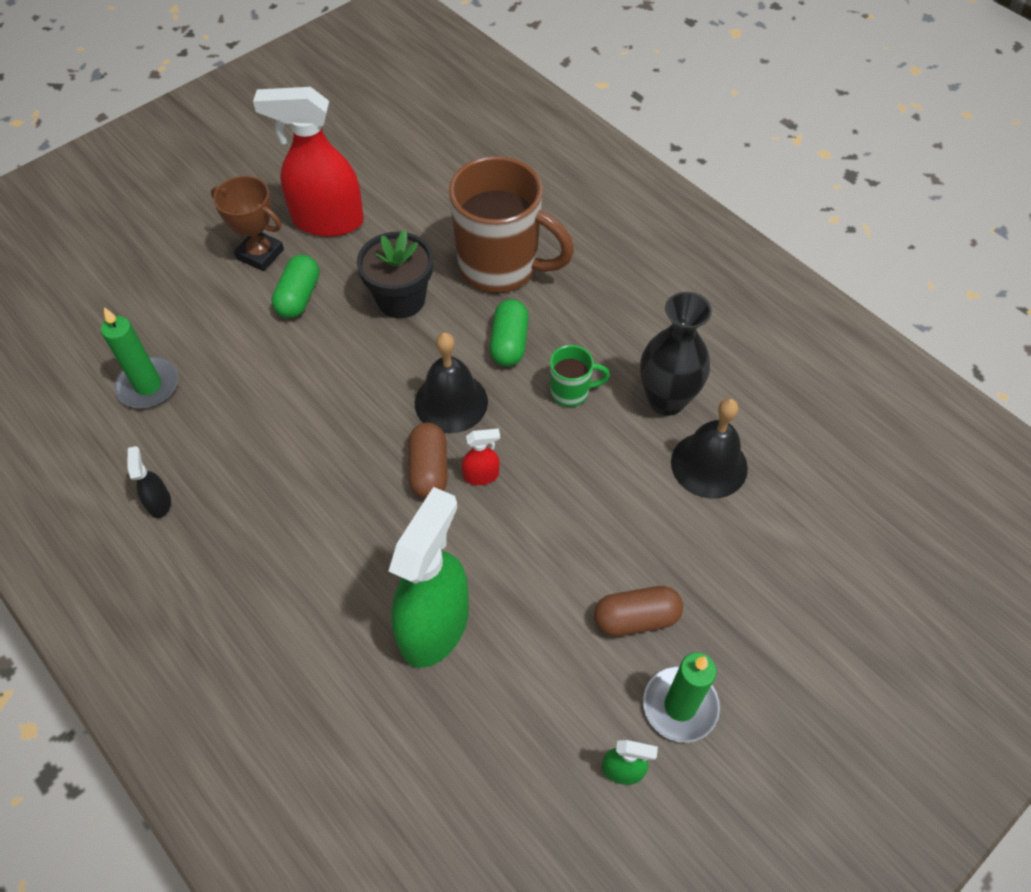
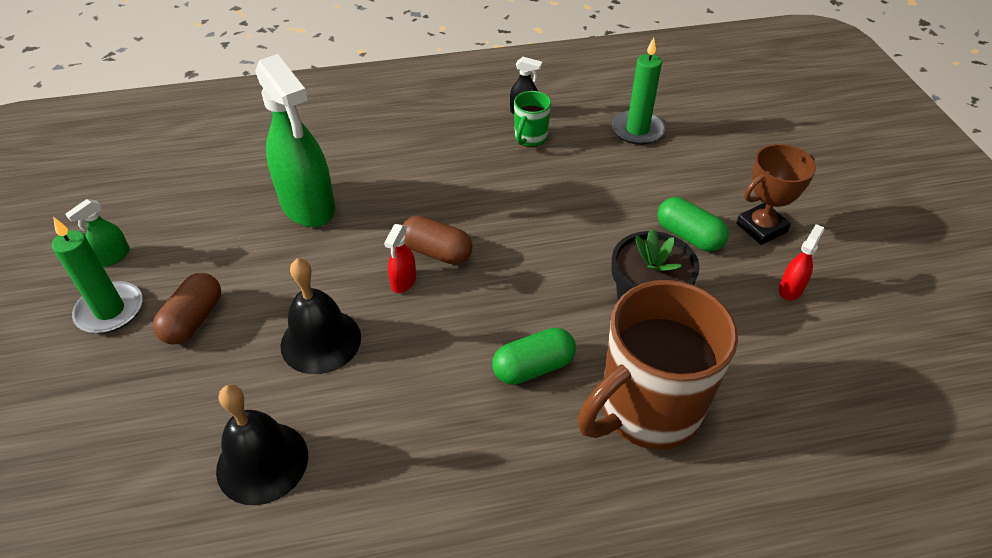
camera: 120 degrees right, 10 degrees down
(327, 221) = (790, 289): red spray bottle -> red spray bottle, size x0.42
(451, 402) = (494, 293): black bell -> black bell (321, 341)
(509, 343) = (533, 367): green capsule -> green capsule turned 60 degrees counterclockwise
(571, 392) = (437, 389): green mug -> green mug (530, 138)
(666, 400) = (362, 470): black vase -> none

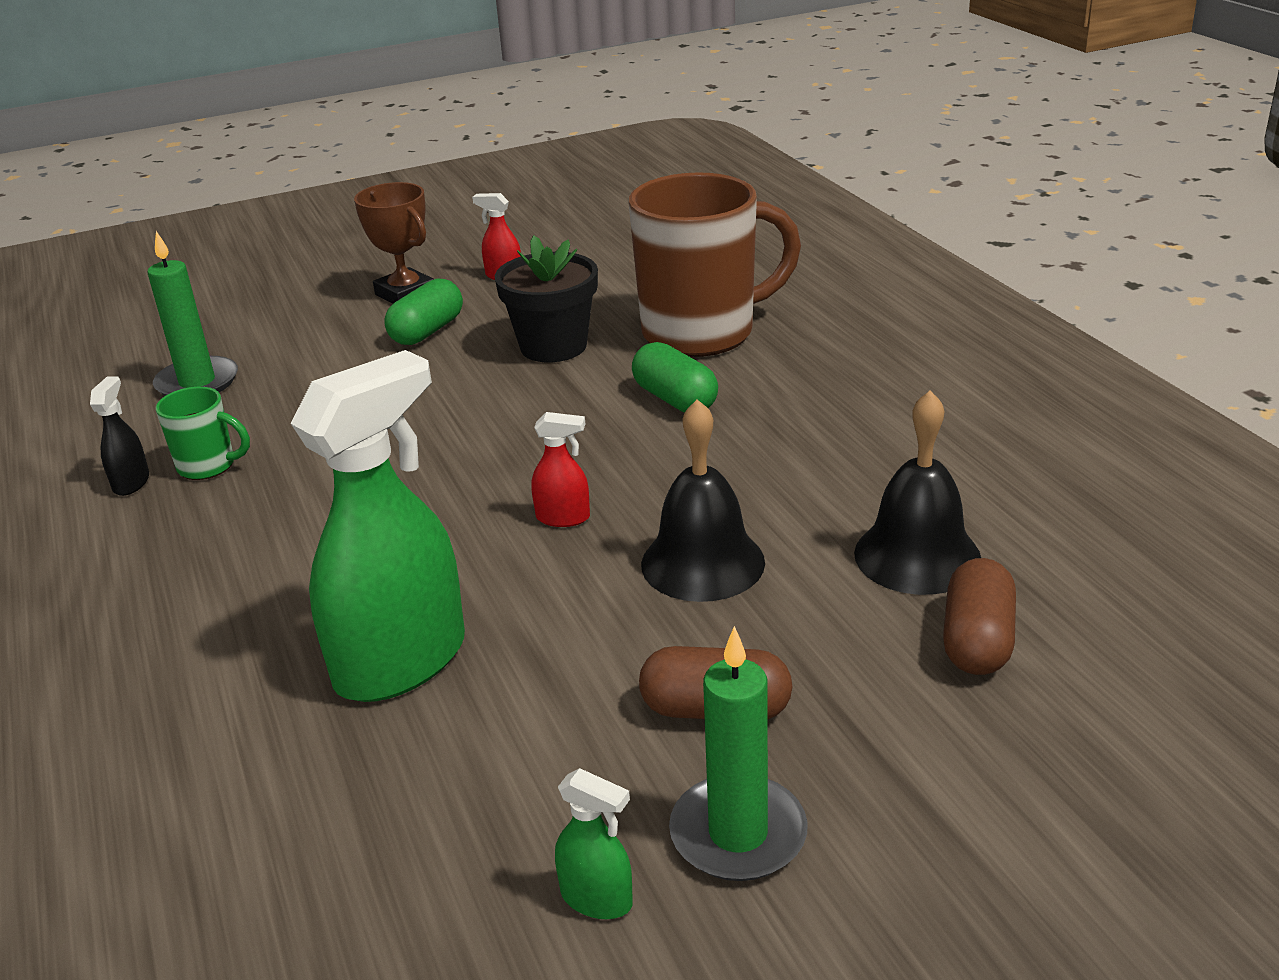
camera: 100 degrees left, 15 degrees down
(437, 252) = (494, 502): brown capsule -> brown capsule (977, 641)
(647, 410) = (702, 333): brown mug -> brown mug turned 60 degrees counterclockwise

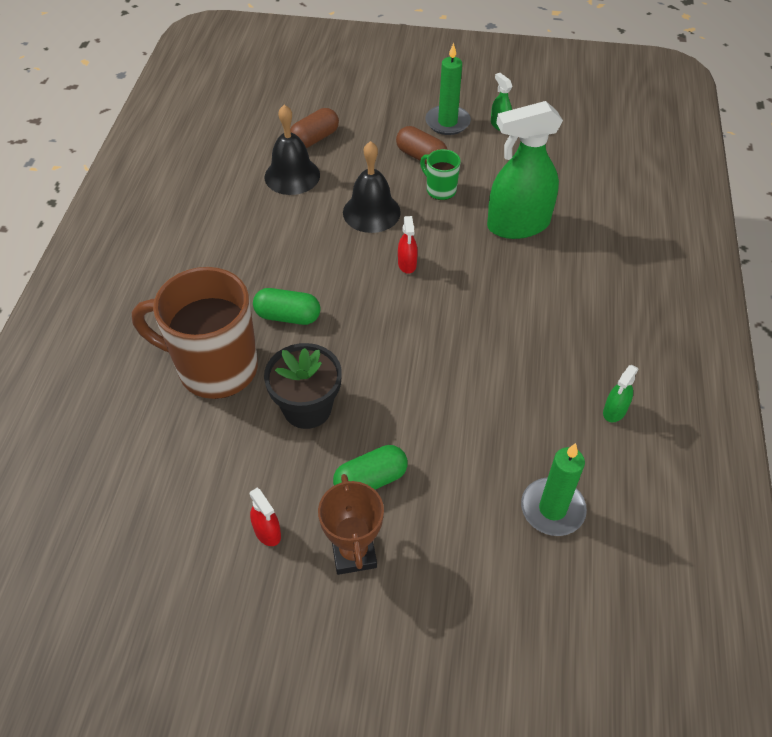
camera: 150 degrees left, 20 degrees up
(131, 483) = (614, 411): black spray bottle -> green spray bottle
(208, 466) = (566, 402): green mug -> green mug (440, 190)
(563, 518) = (407, 264): red spray bottle -> red spray bottle turned 135 degrees counterclockwise
(675, 399) = (288, 316): green capsule -> green capsule turned 75 degrees counterclockwise

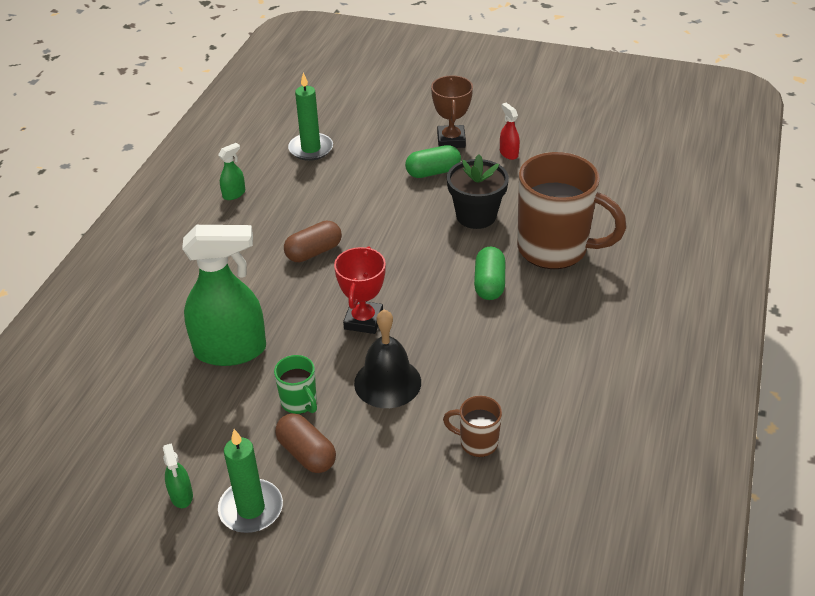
camera: 170 degrees left, 10 degrees down
(288, 316) = (489, 284): green capsule -> green capsule turned 75 degrees clockwise
(292, 176) = (477, 443): black bell -> brown mug
(315, 139) = (442, 500): brown capsule -> brown capsule (314, 252)
(407, 264) = (363, 320): red spray bottle -> red trophy

